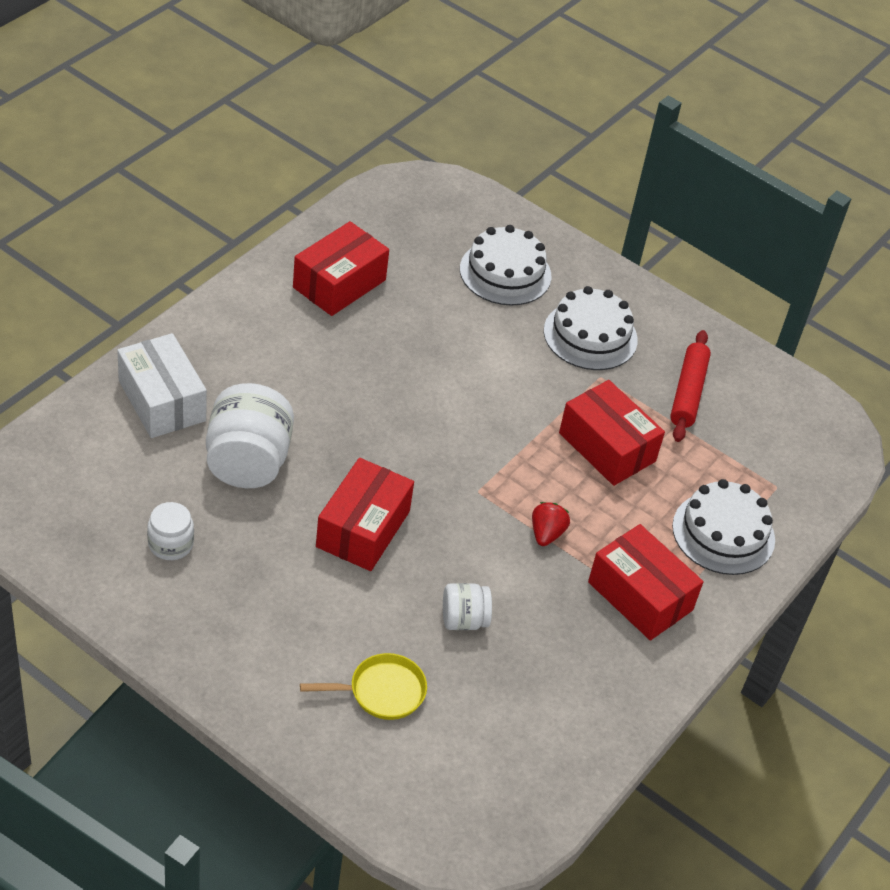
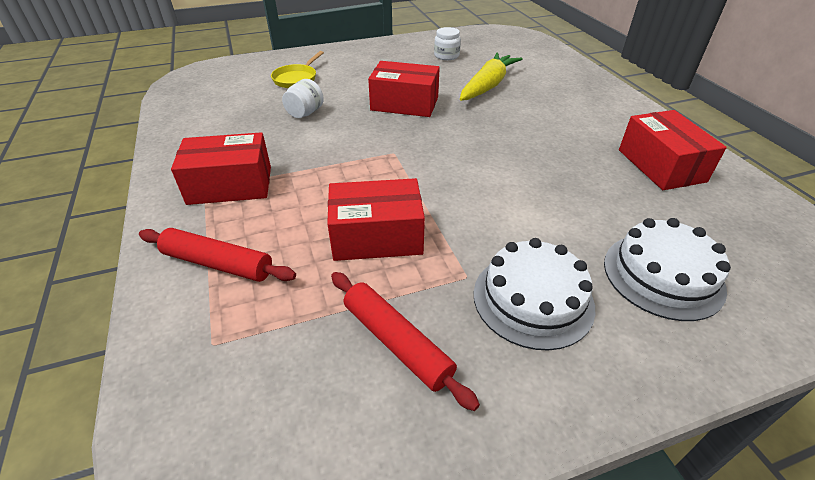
camera: 130 degrees right, 5 degrees down
(162, 401) = (556, 75): white box -> none
(247, 462) = (488, 86): white jar -> yellow carrot
(363, 529) = (404, 104): red box -> red box turned 45 degrees counterclockwise
(546, 534) = (328, 166): red strawberry -> none
(723, 533) = (218, 263): white cake -> red rolling pin

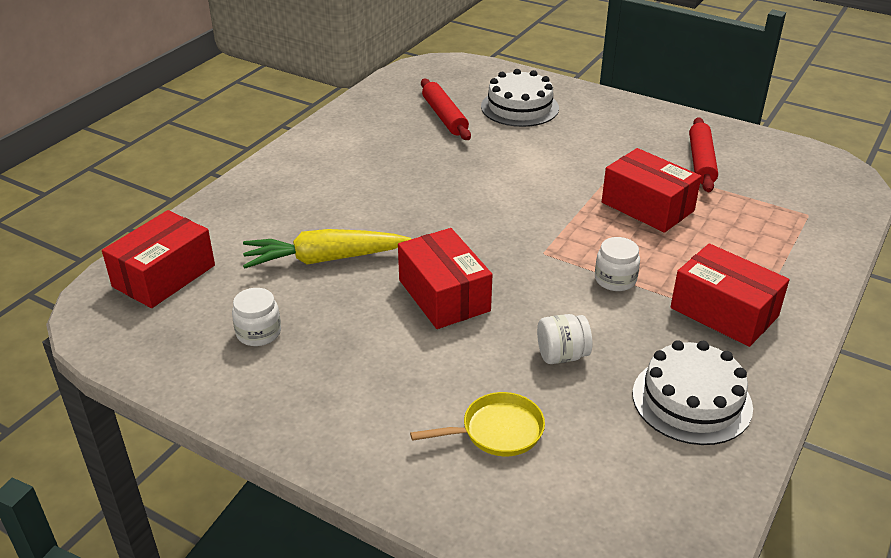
camera: 130 degrees left, 5 degrees down
(218, 263) = (778, 253): red rolling pin -> red rolling pin (444, 116)
(326, 163) = (615, 279): none -> white jar
(533, 299) = (604, 136): white cake -> white cake (691, 400)
(661, 165) = (383, 130): red box -> red box (164, 276)

